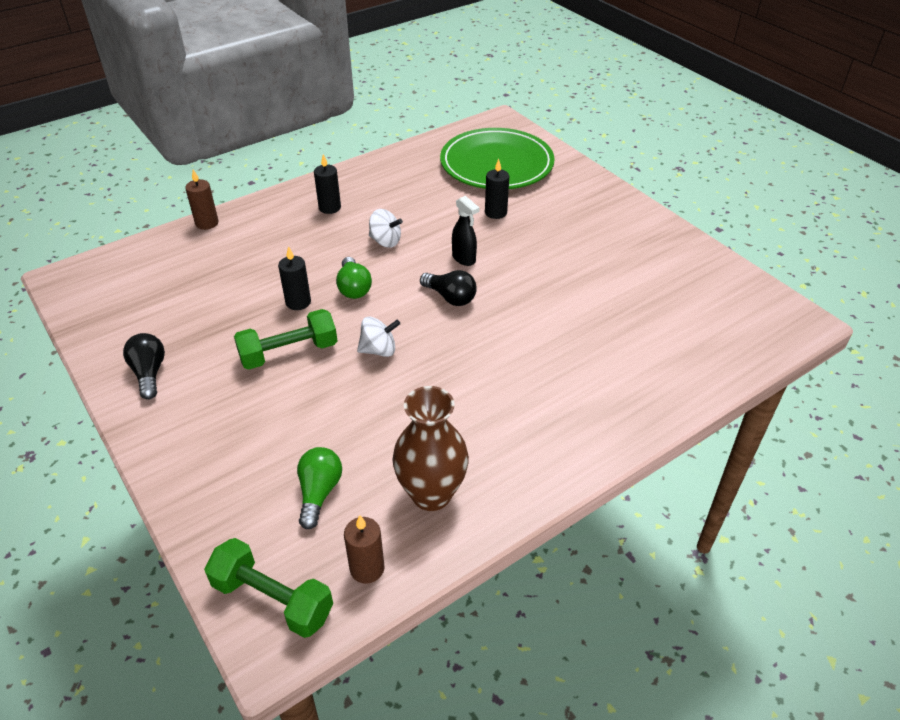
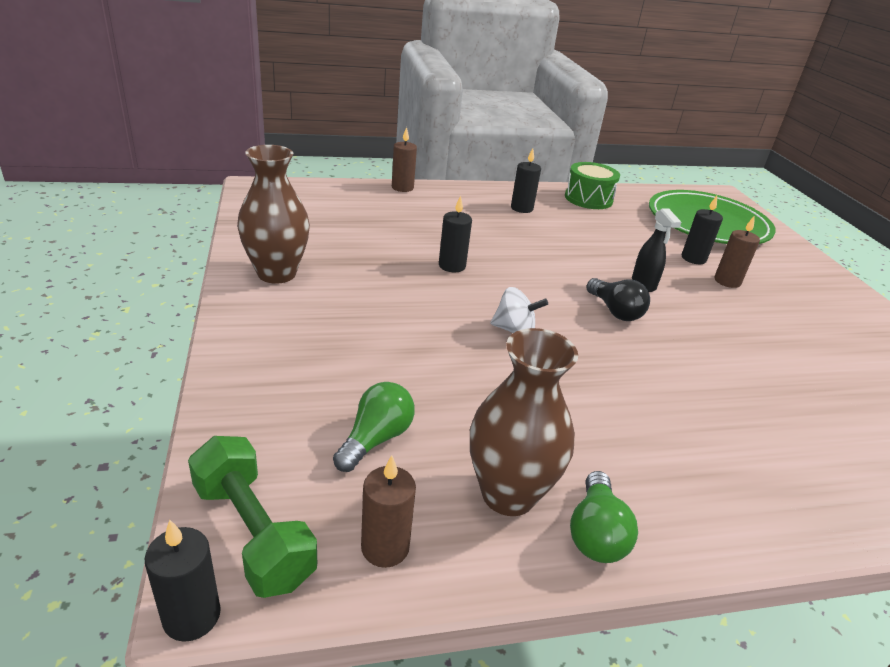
camera: 20 degrees right, 10 degrees down
(149, 373) = (276, 274): black light bulb -> brown vase
(267, 668) = (192, 616): none -> black candle
(289, 353) = (419, 302): green dumbbell -> none
(354, 288) = (514, 272): green light bulb -> green light bulb (595, 533)
(384, 172) = (588, 199): none -> green drum
(385, 241) = (565, 247): white spinning top -> none
(528, 228) = (727, 281): none -> brown candle

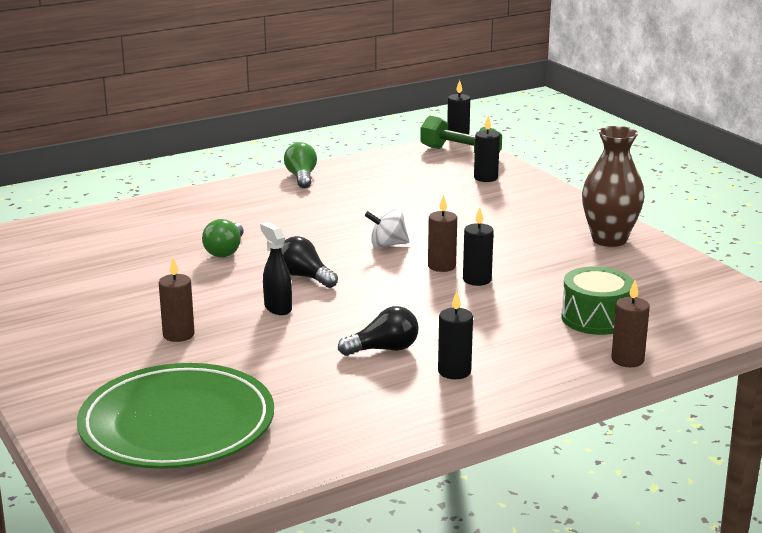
camera: 165 degrees right, 10 degrees down
(376, 439) = (436, 183): green light bulb -> green light bulb (225, 251)
(385, 547) = (399, 159): brown candle -> brown candle (441, 266)
(508, 494) = (351, 180): brown vase -> none
(563, 232) = (384, 349): none -> black light bulb
(588, 199) = (369, 420): green drum -> green drum (595, 318)
(693, 258) = (214, 355): black candle -> black candle (485, 178)

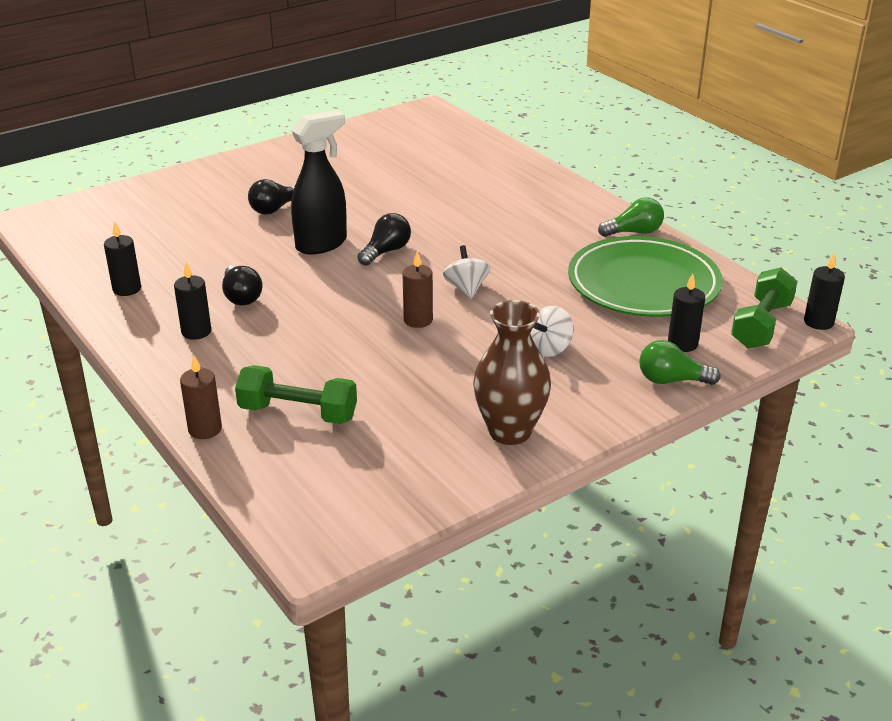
camera: 85 degrees right, 10 degrees up
(177, 424) = (137, 223): green plate -> green plate (643, 283)
(178, 335) = (275, 209): brown candle -> black light bulb
(225, 251) = (437, 211): green light bulb -> green light bulb (671, 380)
(277, 308) = (322, 244): black spray bottle -> black spray bottle, size x1.75
(477, 280) = (387, 341): black candle -> black candle (127, 289)
(491, 220) = (549, 348): none -> white spinning top
(595, 318) = (298, 413): green drum -> green dumbbell

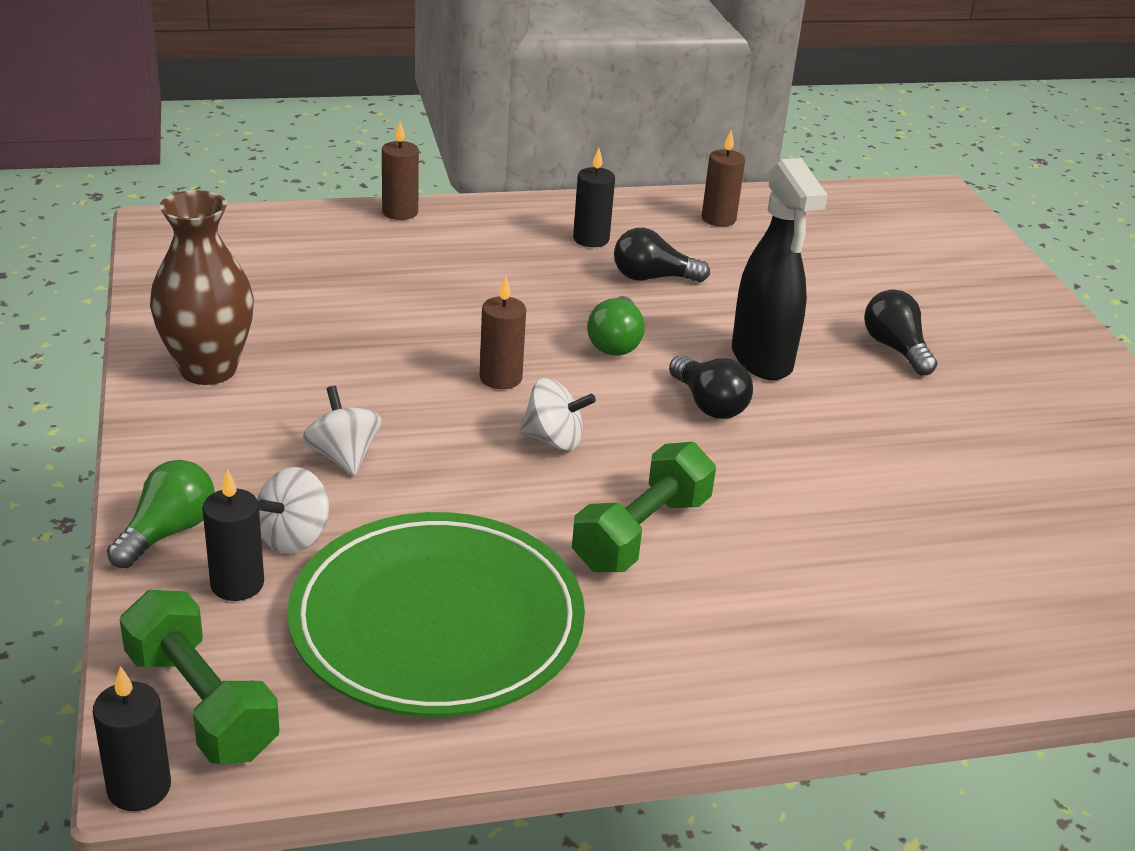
camera: 110 degrees right, 0 degrees up
(127, 289) = (718, 219): black candle -> brown candle
(298, 413) = (378, 260): green dumbbell -> green dumbbell (642, 533)
(631, 340) = (293, 537): none -> white spinning top
(634, 232) = (623, 694): green light bulb -> green light bulb (615, 343)

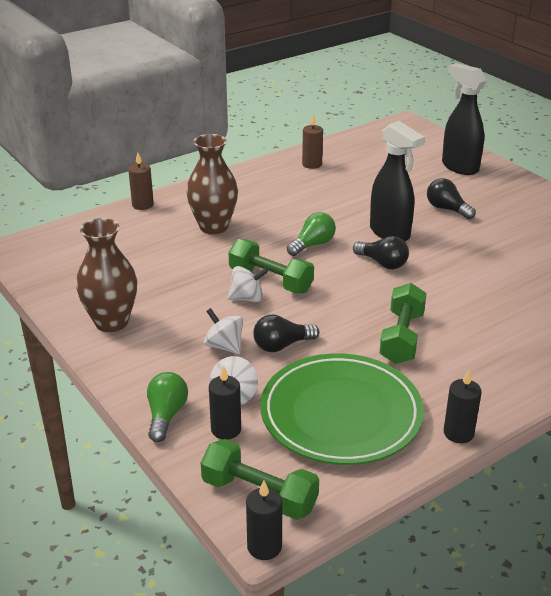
camera: 20 degrees left, 0 degrees up
(480, 273) = (213, 227): none -> brown vase
(500, 378) = (270, 280): brown candle -> green dumbbell
(554, 440) = (323, 304): white spinning top -> white spinning top (247, 298)
(591, 239) = (256, 192): black candle -> black candle (458, 433)
(615, 343) = (313, 245): green light bulb -> green light bulb turned 120 degrees counterclockwise
(652, 278) = (304, 205): black light bulb -> black light bulb (282, 345)
(975, 286) = (459, 167): none -> black spray bottle

